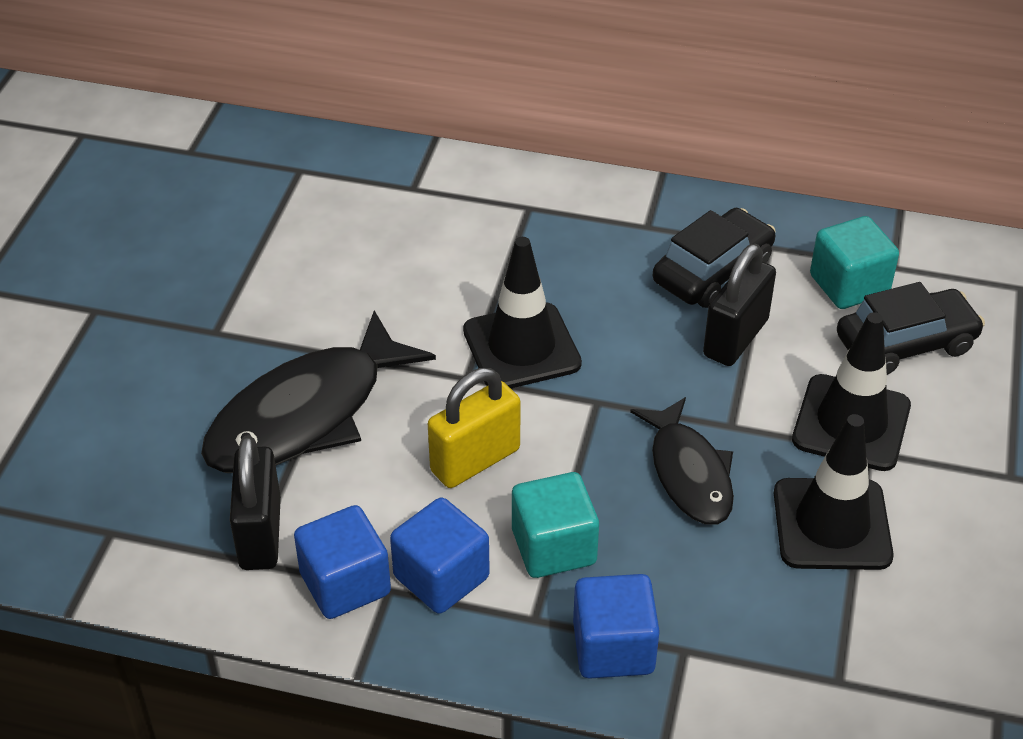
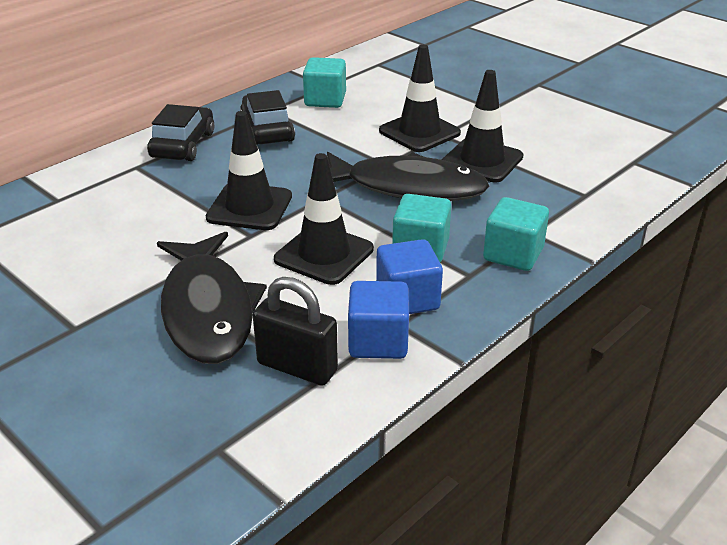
camera: 60 degrees left, 10 degrees down
(475, 460) = (324, 254): yellow padlock -> black traffic cone
(613, 648) = (513, 254): blue cube -> turquoise cube
(689, 473) = (407, 187): black fish -> black fish, size x1.59
(736, 338) = (324, 141): black padlock -> none
(905, 344) = (382, 101): black car -> black car (183, 145)

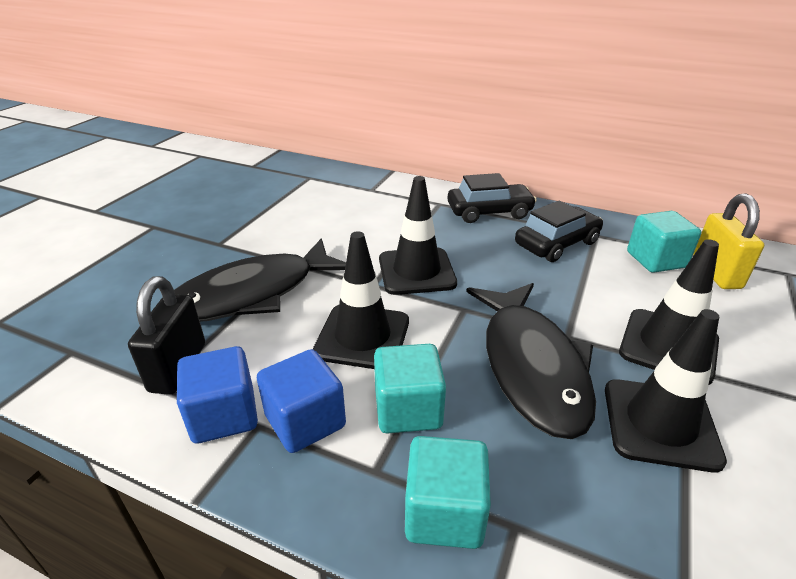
camera: 70 degrees right, 0 degrees up
(358, 86) = (716, 273): none -> yellow padlock

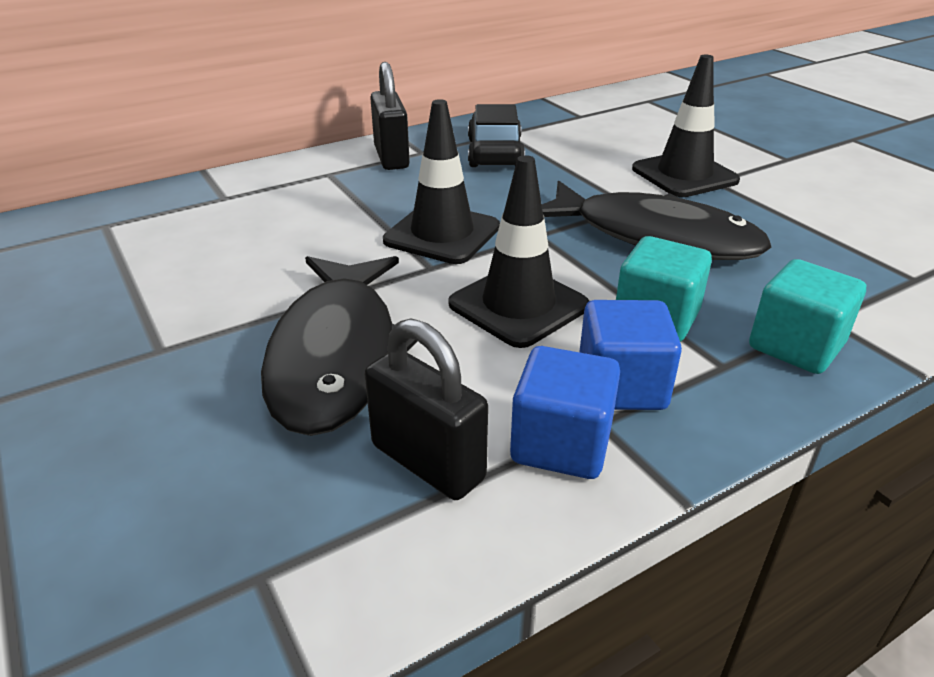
camera: 55 degrees left, 0 degrees up
(489, 212) = (391, 157): black car -> black padlock
(656, 260) = (574, 129): turquoise cube -> none
(660, 424) = (764, 217): black traffic cone -> none
(716, 273) = (618, 119): yellow padlock -> none

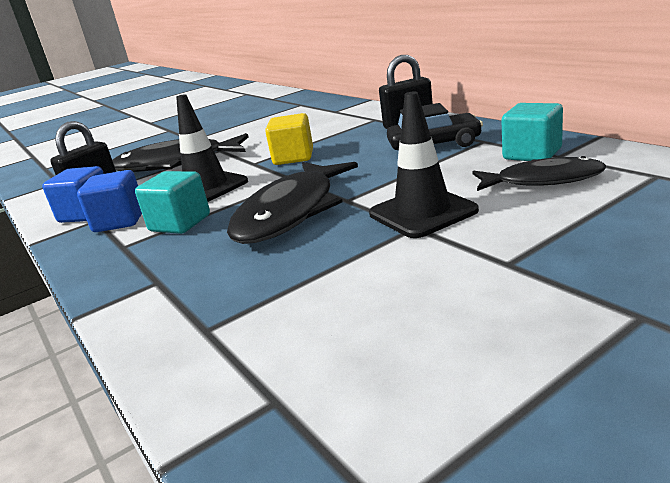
camera: 90 degrees right, 10 degrees down
(442, 234) = (293, 157): black traffic cone -> yellow cube
(636, 128) = (542, 180): none -> black fish
(795, 346) = (130, 268): turquoise cube -> turquoise cube (532, 154)

